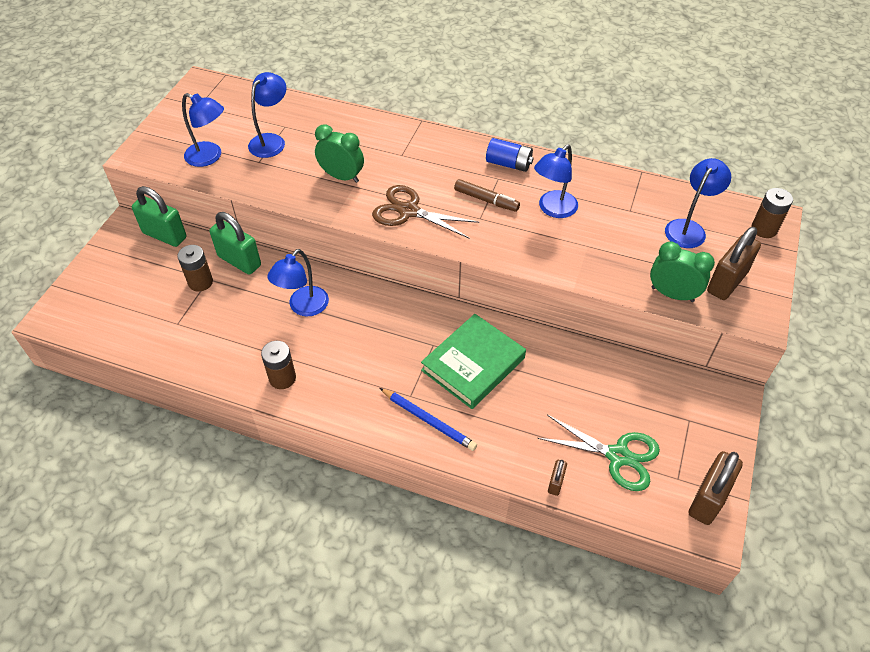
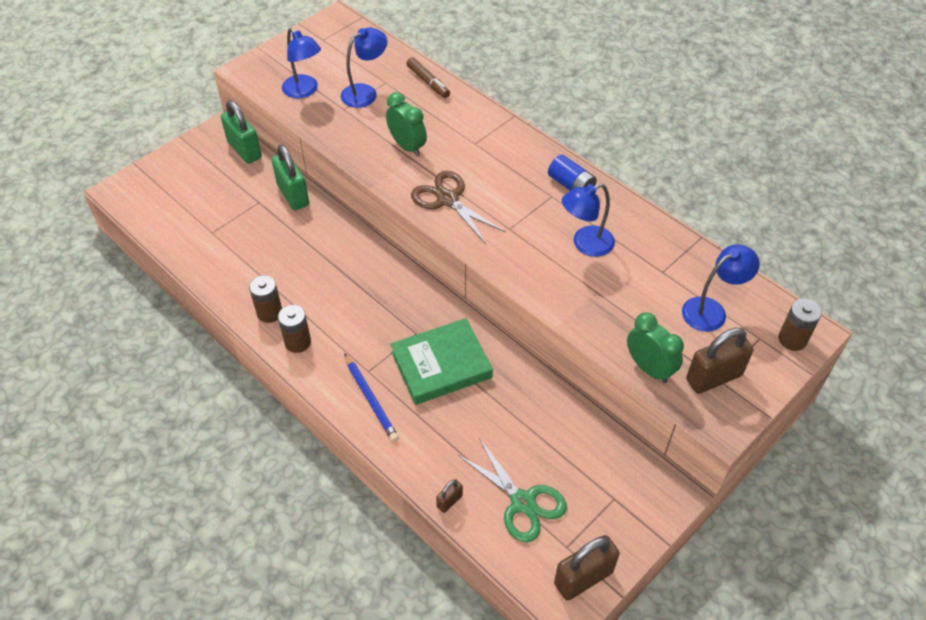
camera: 25 degrees right, 0 degrees up
(200, 282) = (250, 202): brown battery -> brown battery (298, 342)
(303, 307) = (323, 256): blue lamp -> none
(486, 200) = (526, 213): brown marker -> brown marker (428, 82)

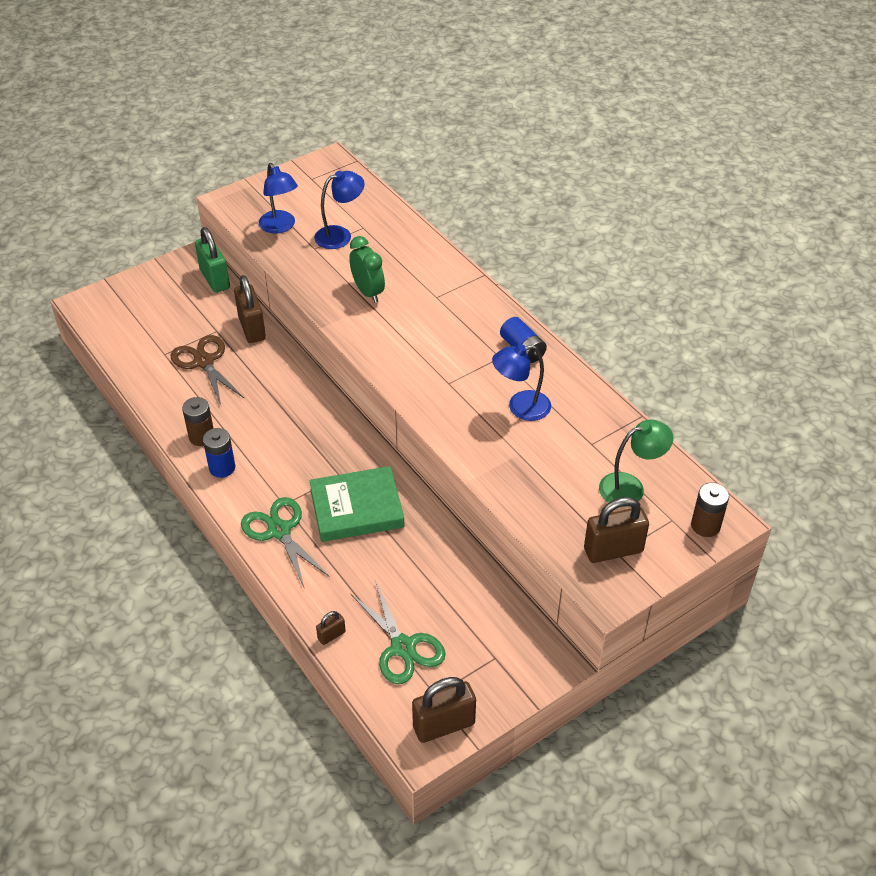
camera: 10 degrees right, 5 degrees down
(293, 195) = (252, 328): green padlock -> brown padlock
(298, 342) = (222, 468): brown battery -> blue battery
(371, 399) = (279, 531): blue pencil -> green scissors
(428, 82) = (405, 232): brown marker -> none
(447, 199) = (394, 347): brown scissors -> brown scissors (204, 362)
(649, 368) = (550, 533): green clock -> none
(711, 310) = (630, 487): blue lamp -> green lamp

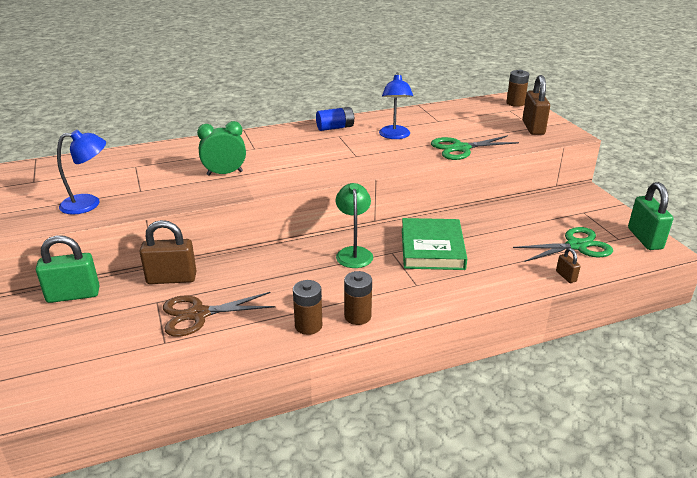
camera: 75 degrees left, 15 degrees down
(222, 468) = (357, 316): blue battery -> brown battery
(279, 531) = (448, 290): green scissors -> green scissors (461, 148)
(340, 235) = (135, 177): blue lamp -> none
(443, 725) = (644, 239): brown padlock -> green padlock
(630, 487) = (480, 116): green lamp -> green lamp (354, 253)

